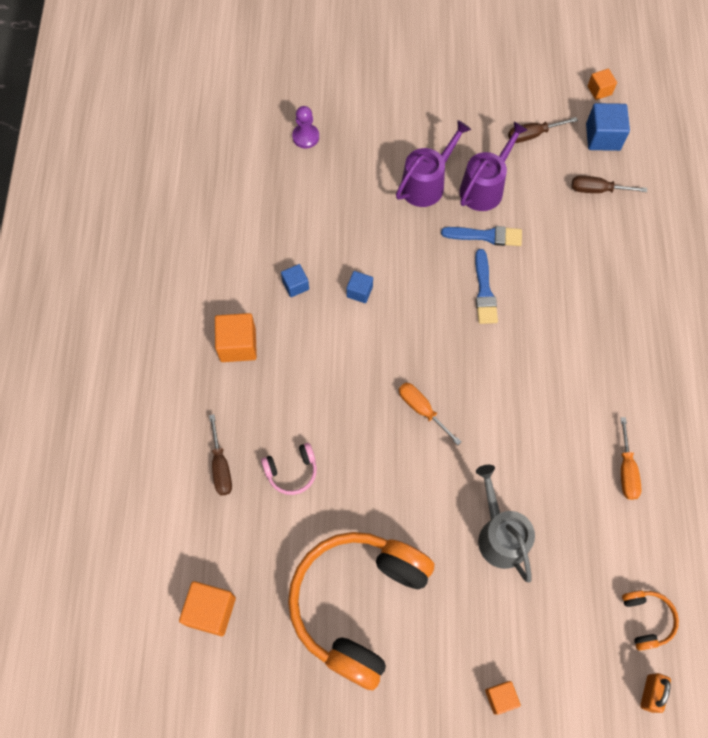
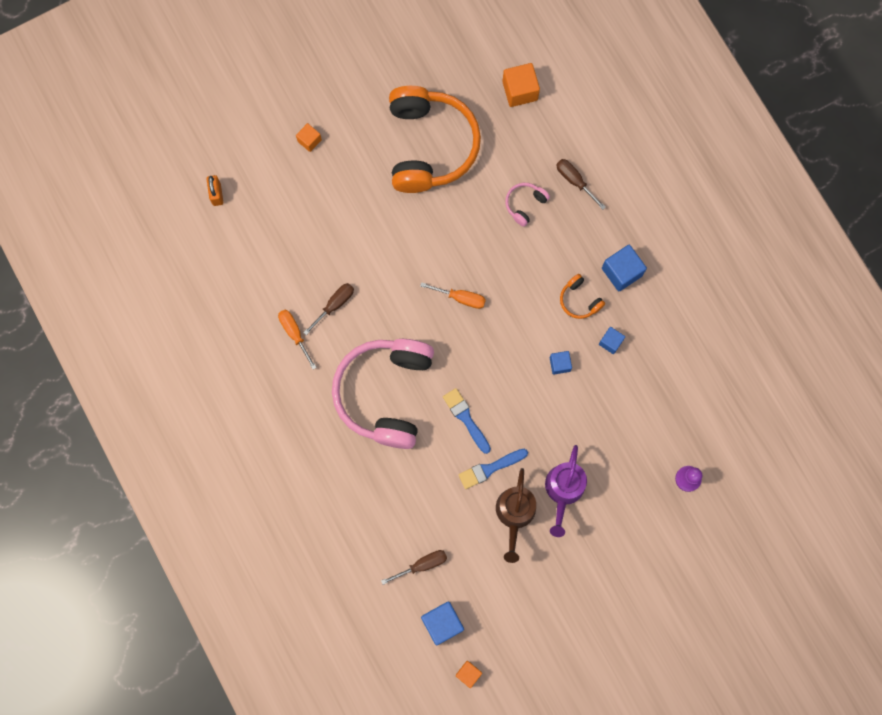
camera: 150 degrees right, 10 degrees up
(238, 345) = (621, 272): orange cube -> blue cube
(484, 187) = (515, 514): purple watering can -> brown watering can
(500, 535) = (360, 240): grey watering can -> none
(533, 134) = (502, 591): brown screwdriver -> brown screwdriver (334, 305)
(555, 357) = (385, 393): none -> pink headphones
(646, 619) = (238, 238): orange headphones -> orange headphones (579, 300)

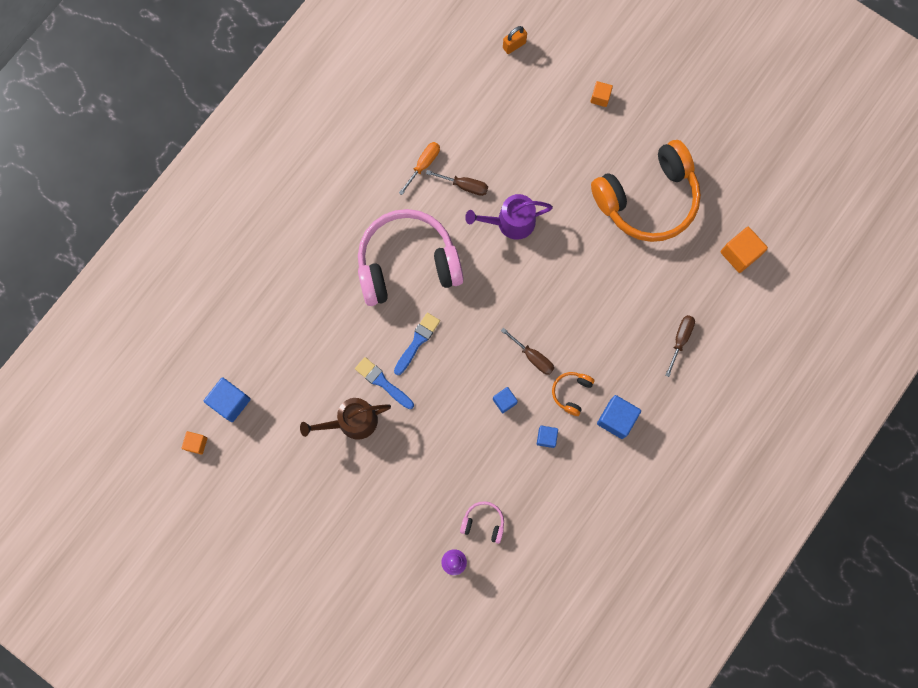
camera: 65 degrees right, 0 degrees up
(422, 565) = (272, 362): brown screwdriver -> brown screwdriver (532, 357)
(460, 298) = (523, 288): orange screwdriver -> none
(525, 204) = (636, 305): pink headphones -> pink headphones (483, 522)
(563, 490) = (392, 455): purple watering can -> purple watering can (511, 222)

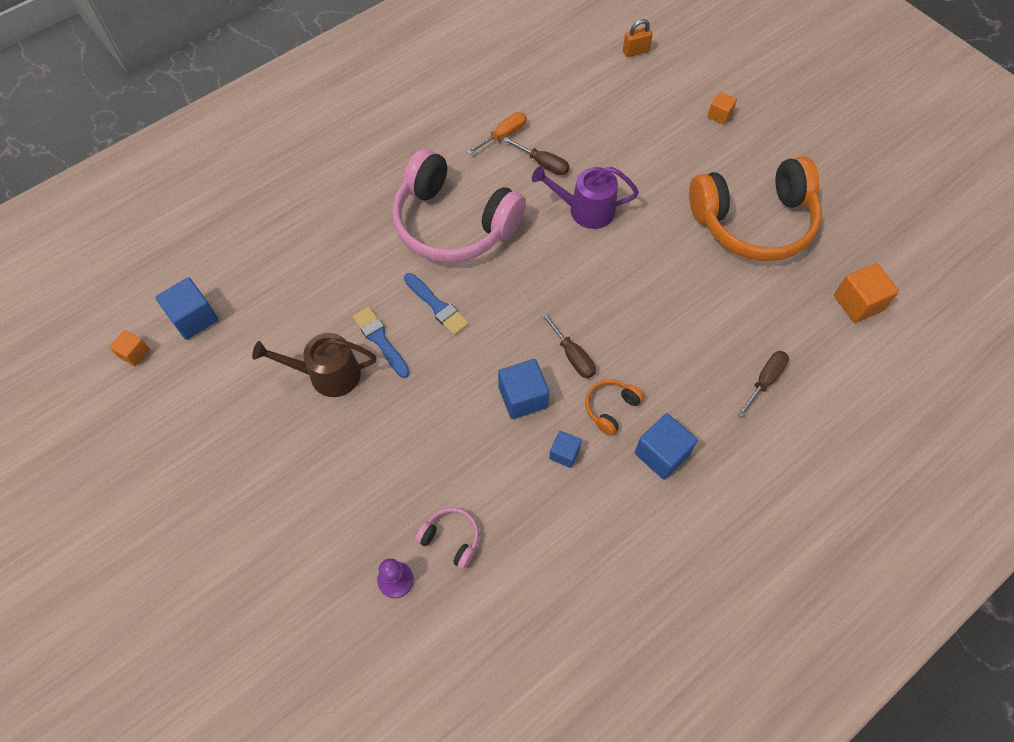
camera: 15 degrees right, 15 degrees down
(407, 263) = (453, 224): pink headphones -> pink headphones turned 150 degrees counterclockwise
(417, 341) = (437, 306): blue brush -> blue brush turned 90 degrees clockwise
(504, 401) = (522, 397): blue cube -> blue cube, size x1.68

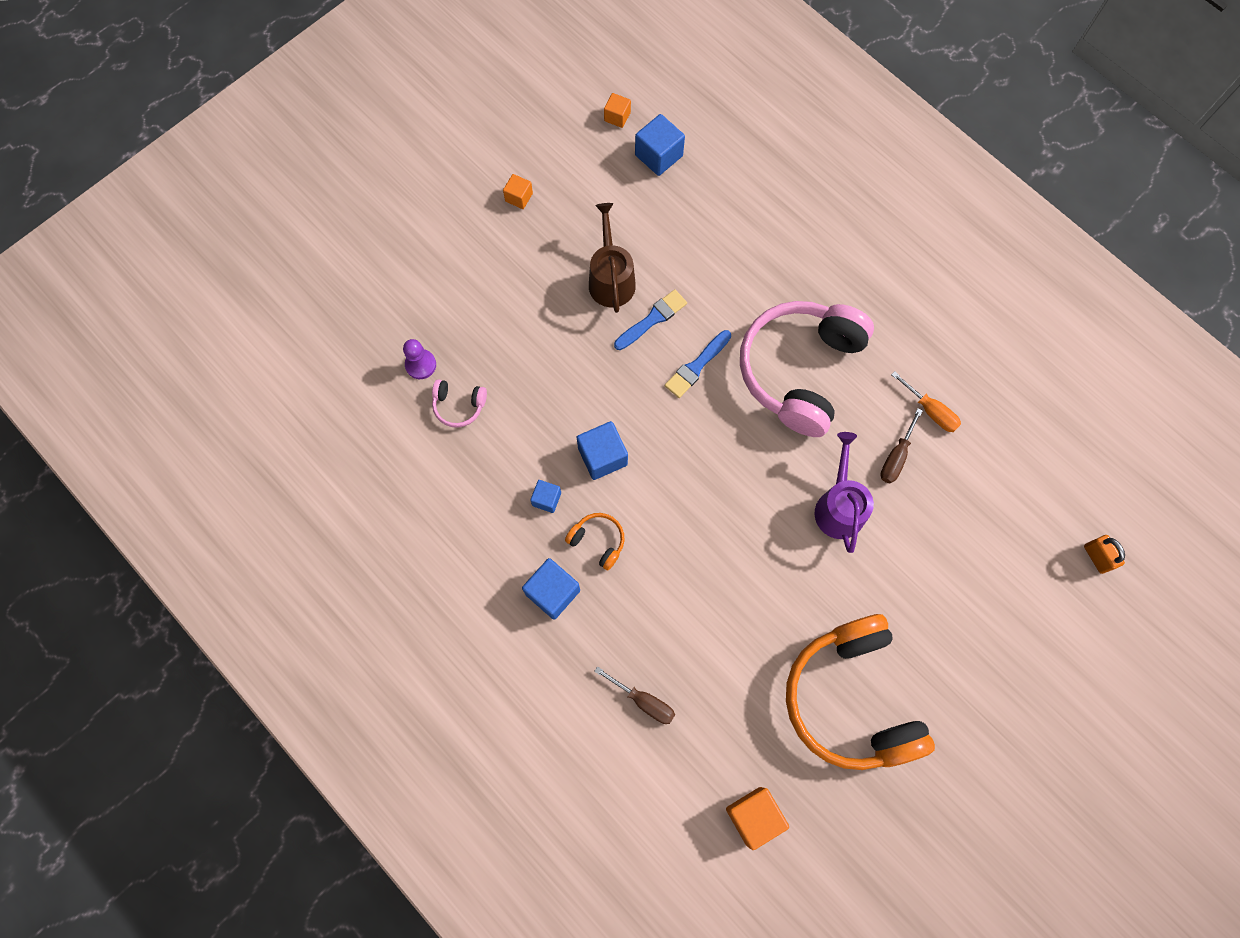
camera: 85 degrees right, 10 degrees up
(451, 538) = (459, 406): pink headphones -> pink headphones turned 75 degrees clockwise
(572, 355) = (653, 501): brown screwdriver -> none
(719, 115) = (1010, 662): orange cube -> orange cube (519, 197)

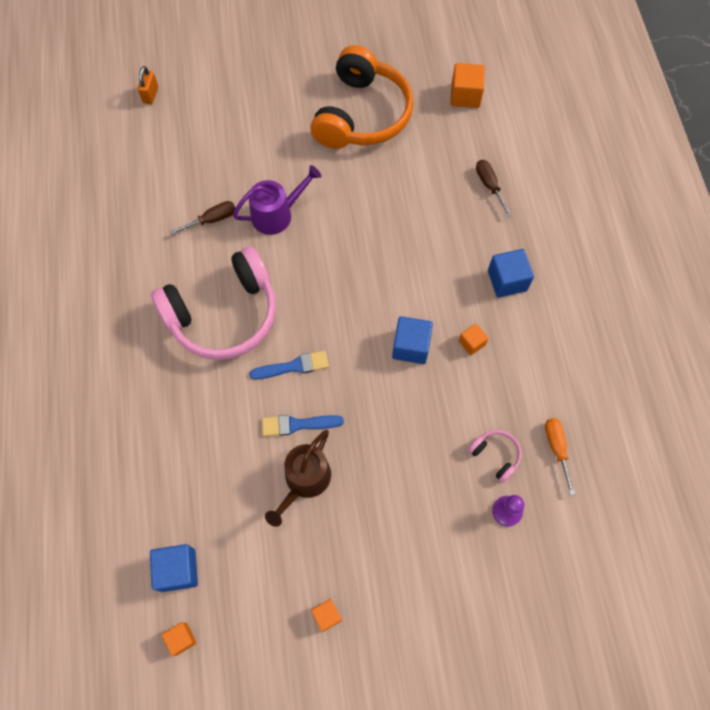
camera: 145 degrees left, 5 degrees down
(546, 499) = (471, 343): blue cube -> orange cube
(598, 541) = (454, 293): orange headphones -> none
(839, 506) = (276, 214): purple watering can -> purple watering can turned 150 degrees counterclockwise
(930, 410) = (162, 233): orange screwdriver -> orange screwdriver (556, 449)

